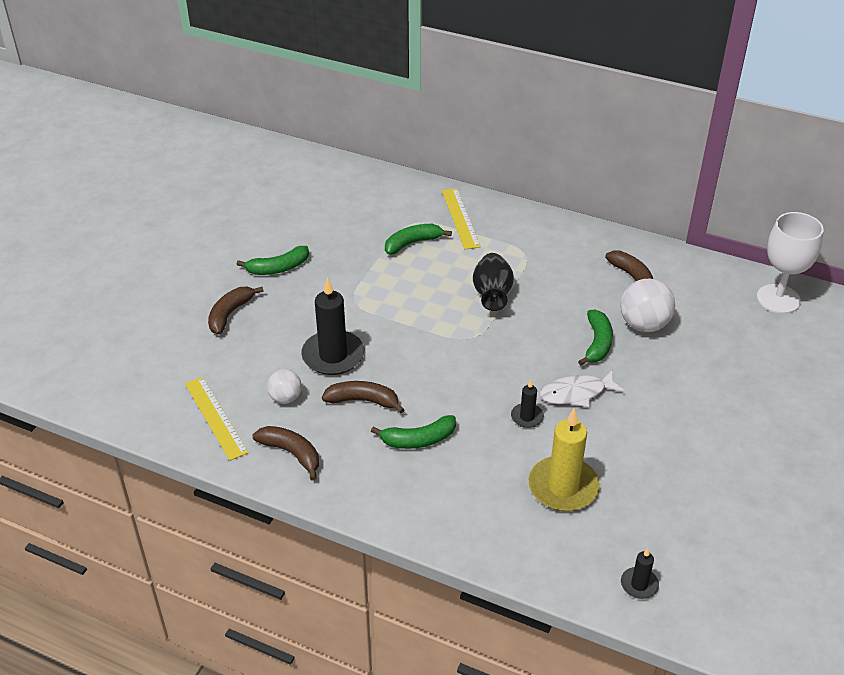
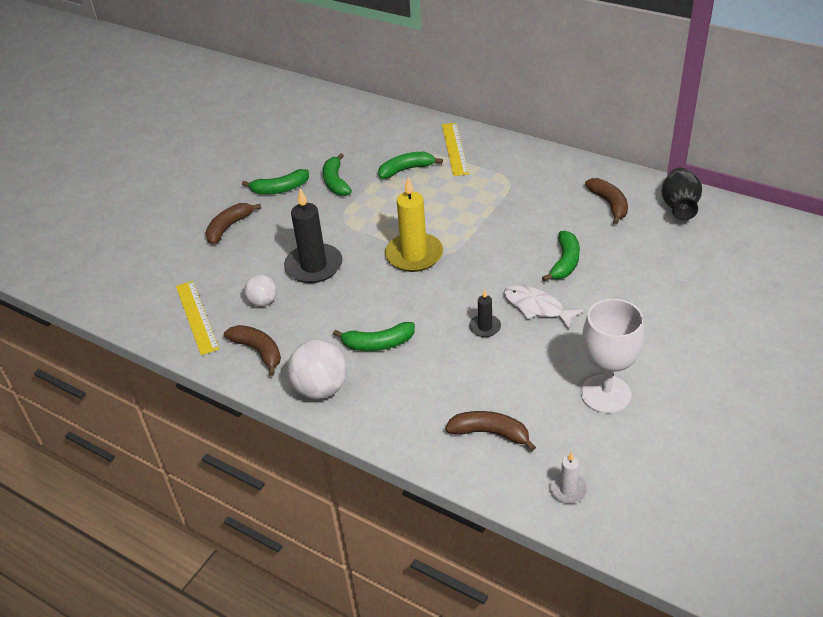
camera: 10 degrees right, 0 degrees up
(338, 259) = (335, 182): none -> green banana
(363, 401) = (333, 307): brown banana -> brown banana (490, 433)
(492, 295) = (472, 216): black vase -> black vase (679, 207)
(563, 487) = (508, 393): yellow candle -> yellow candle (414, 255)
(576, 393) = (537, 307): white fish -> white fish turned 45 degrees clockwise
(639, 585) = (568, 489): black candle -> white candle
(644, 325) = (613, 247): white ball -> white ball (321, 389)
(778, 299) = (751, 226): white goblet -> white goblet (605, 394)

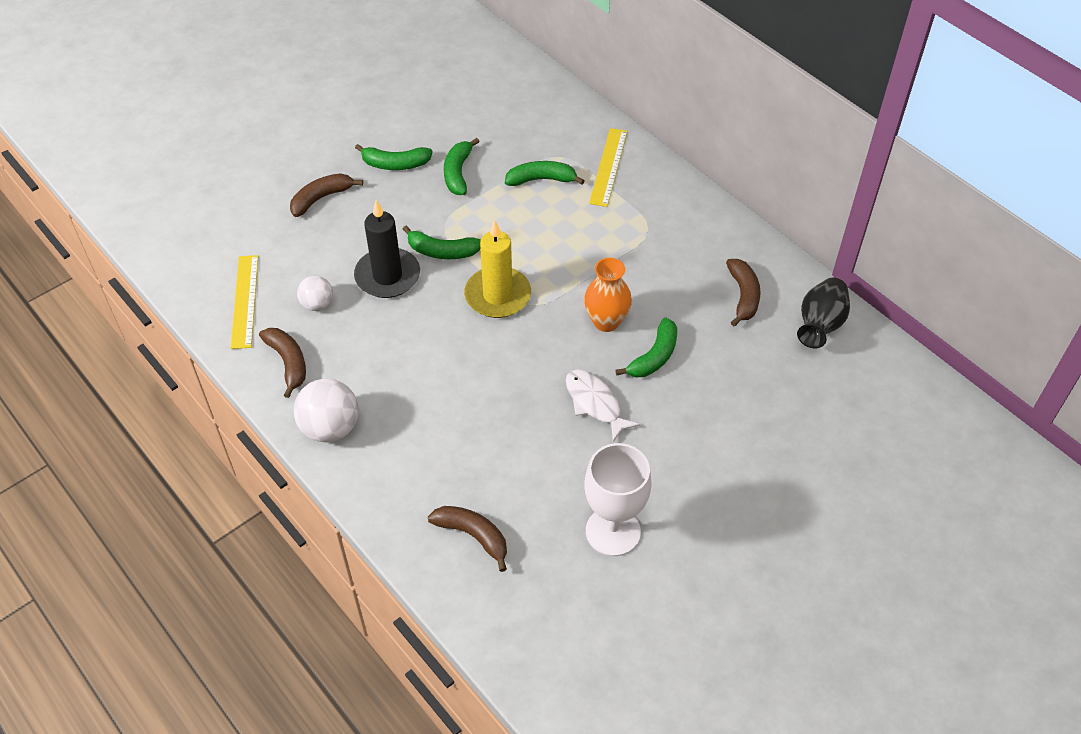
camera: 15 degrees right, 10 degrees up
(378, 344) = (410, 394): green banana -> green banana (442, 251)
(485, 327) = (528, 410): black candle -> none
(512, 249) = (606, 321): none -> orange vase
(568, 489) = (518, 625): white candle -> none

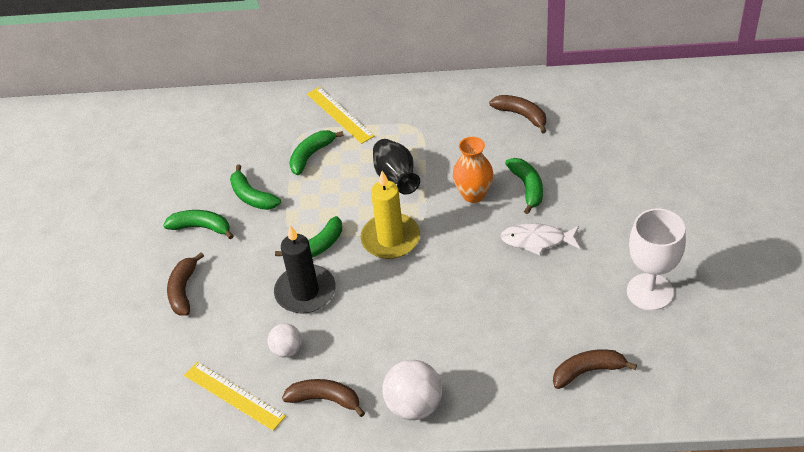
camera: 45 degrees left, 5 degrees down
(395, 164) = (201, 227): green banana -> green banana turned 120 degrees counterclockwise
(820, 325) = (580, 95): black vase -> black vase (396, 178)

